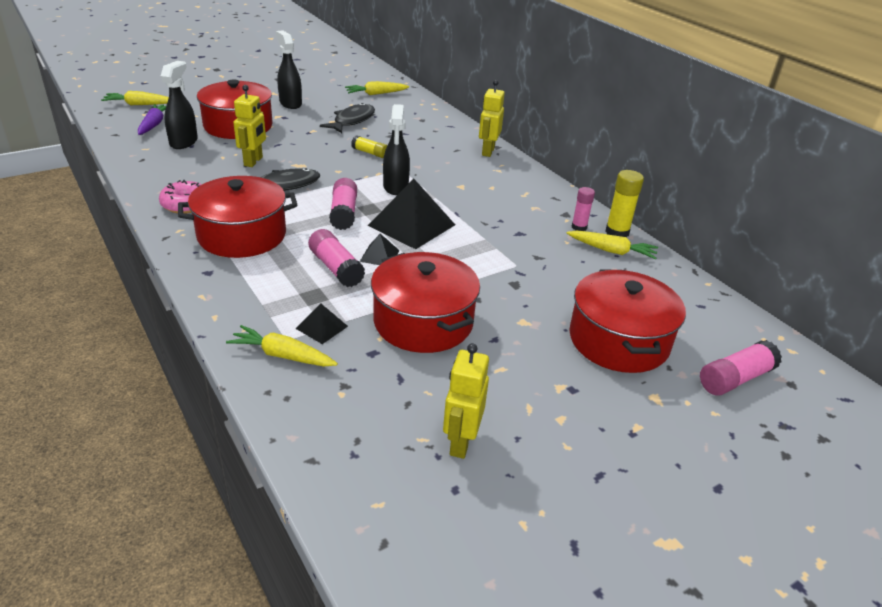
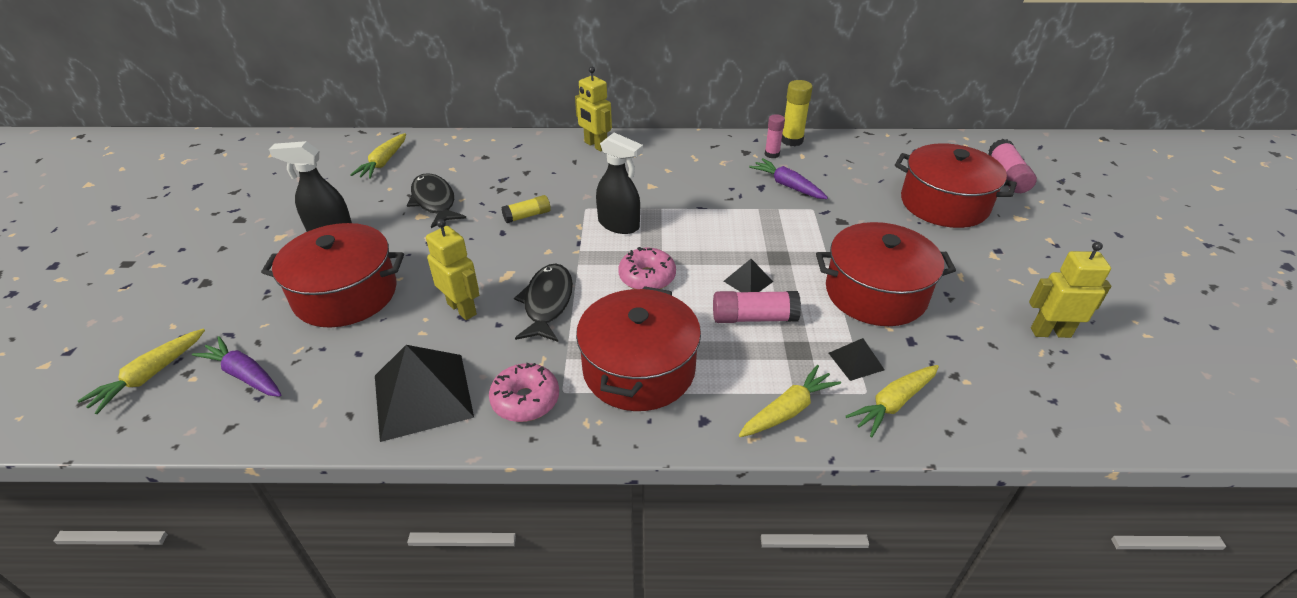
camera: 55 degrees left, 5 degrees up
(184, 142) = (339, 358): black spray bottle -> none
(344, 213) = (647, 277): pink glue stick -> pink donut
(411, 225) = (703, 241): black pyramid -> black pyramid (422, 395)
(460, 442) = (1050, 332): yellow robot -> yellow robot turned 135 degrees clockwise
(537, 245) = (787, 185): none -> purple carrot
(612, 251) = (818, 154): yellow carrot -> yellow carrot (788, 410)

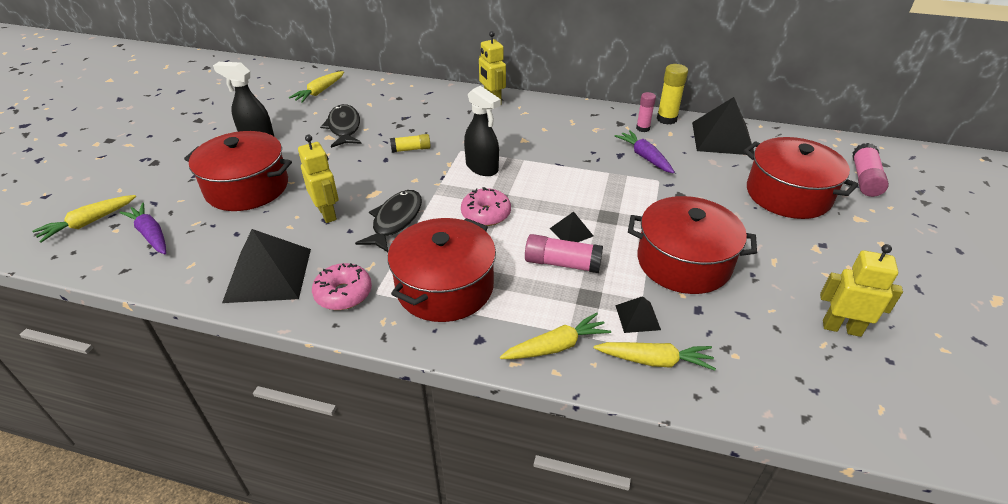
camera: 15 degrees right, 0 degrees up
(856, 153) = (722, 138): none -> black pyramid
(893, 404) = (655, 361): yellow carrot -> yellow carrot turned 150 degrees counterclockwise

